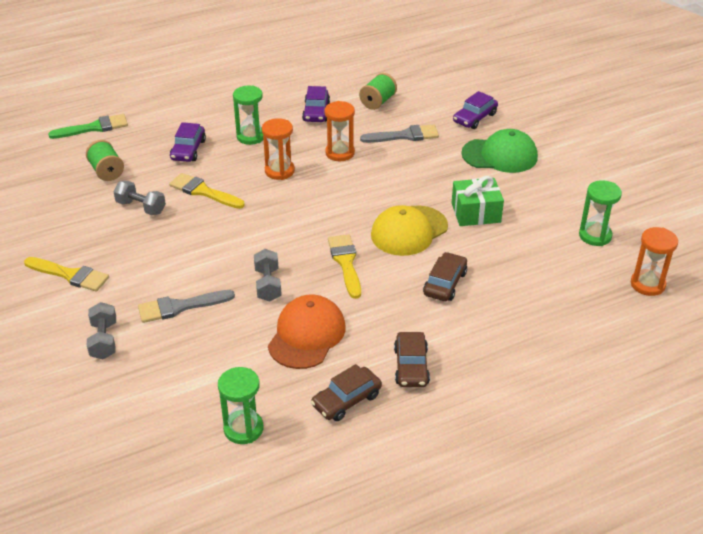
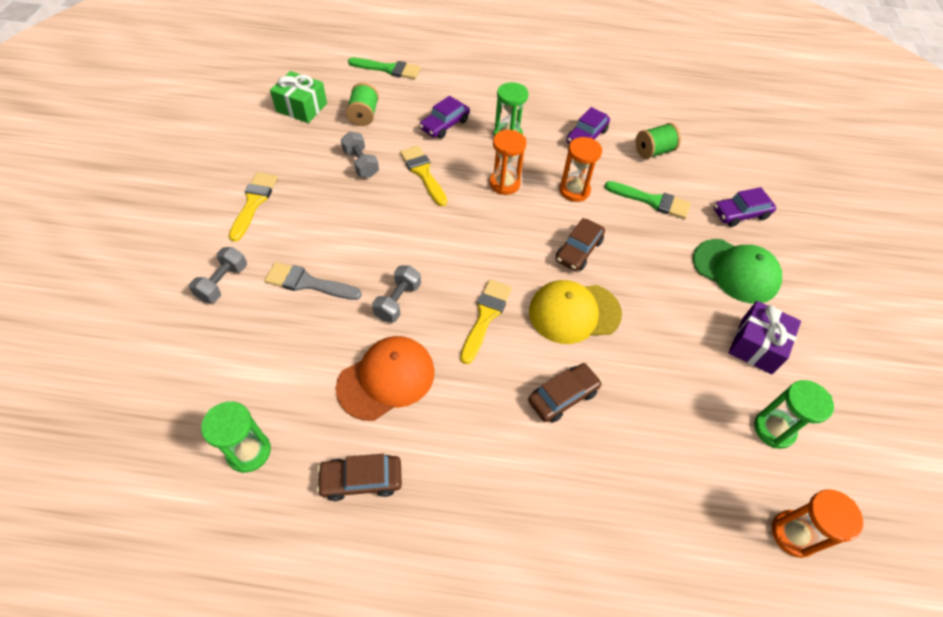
camera: 30 degrees right, 15 degrees up
(70, 275) = (254, 202): yellow brush -> yellow brush turned 135 degrees counterclockwise
(404, 136) = (652, 201): grey brush -> green brush
(411, 366) = (453, 479): brown car -> brown car (578, 250)
(476, 213) = (659, 327): green gift -> green gift (301, 107)
(548, 194) = (756, 345): none -> purple gift

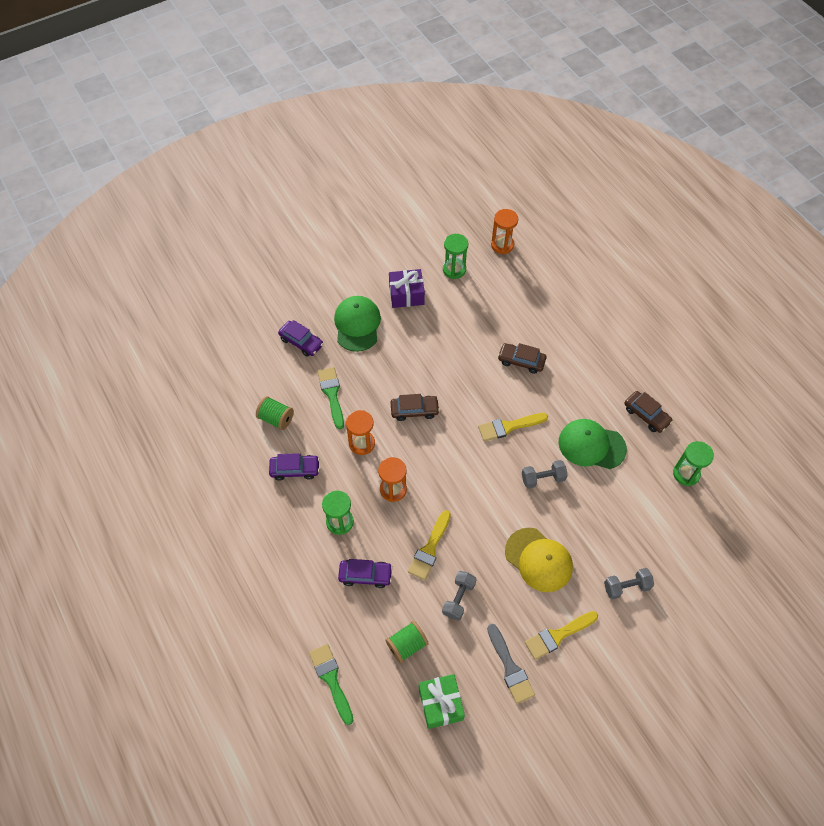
camera: 125 degrees left, 5 degrees up
(308, 283) = (579, 538): grey brush -> grey brush (510, 667)
(386, 379) = (591, 445): orange cap -> green cap
(574, 312) = (464, 386): yellow cap -> yellow cap (538, 560)

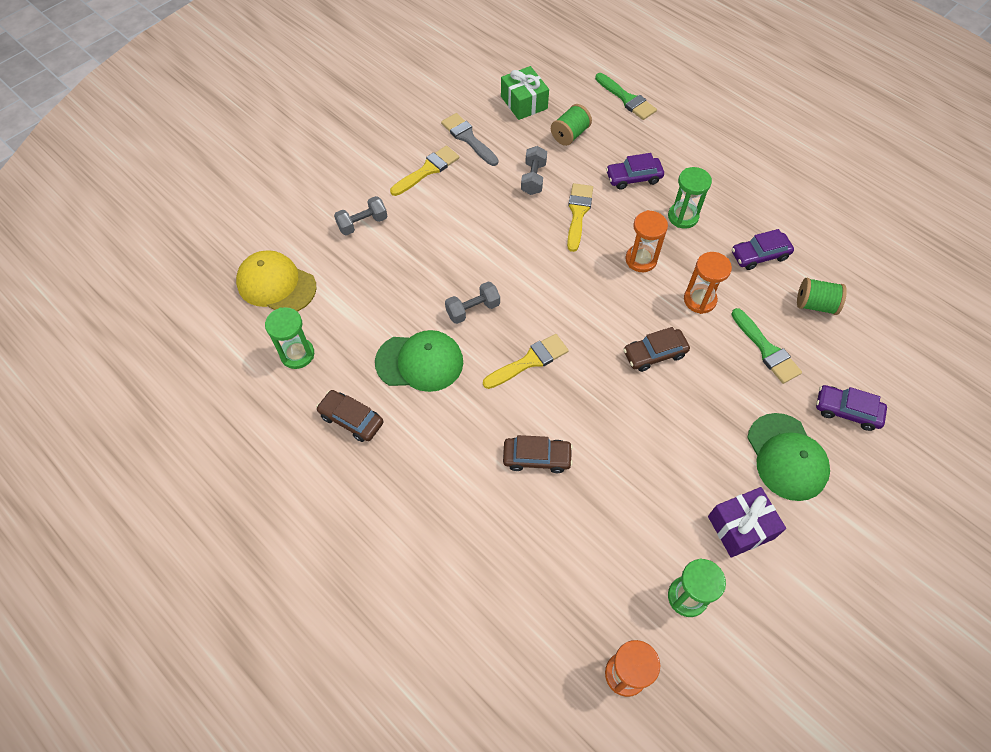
camera: 165 degrees right, 0 degrees up
(538, 560) = (460, 228): yellow cap -> yellow cap (276, 285)

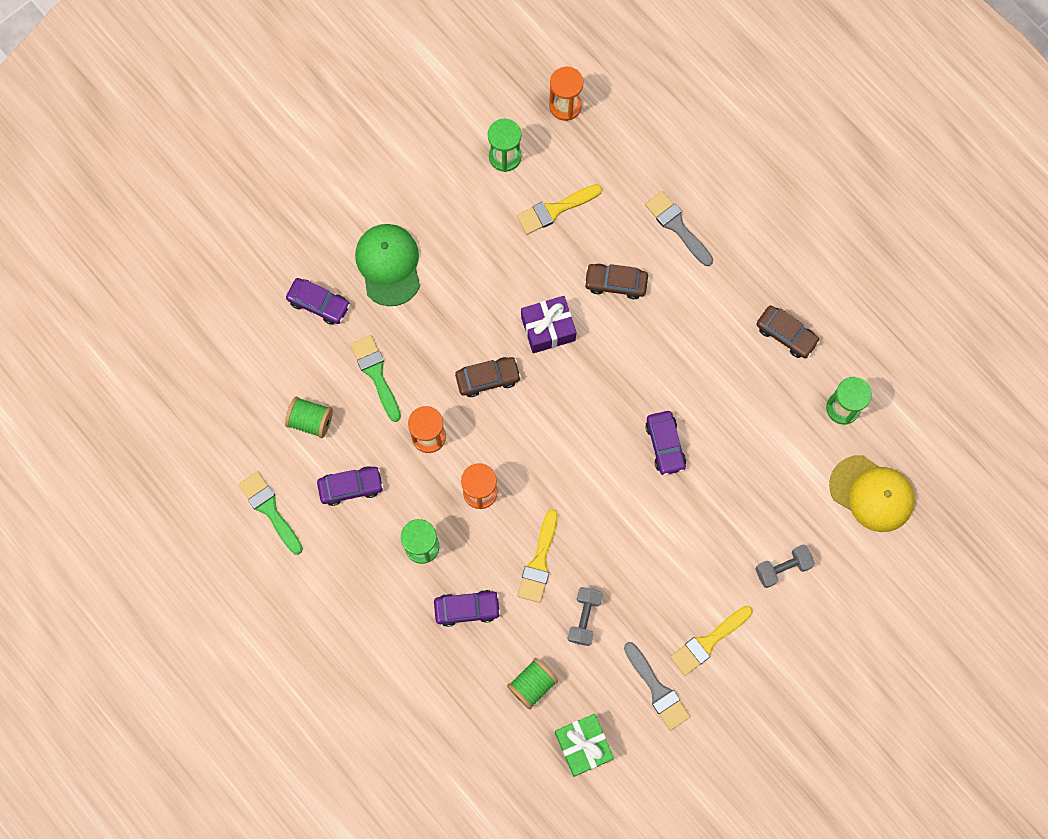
camera: 175 degrees left, 15 degrees up
(419, 362) = (721, 389): green cap -> none
(473, 310) = (665, 445): grey dumbbell -> purple car
(473, 527) = (677, 226): none -> grey brush
(529, 361) = (612, 381): yellow brush -> yellow brush (554, 210)
(627, 99) = (451, 740): green brush -> green brush (269, 509)
(741, 527) = (446, 207): purple gift -> purple gift (548, 329)

